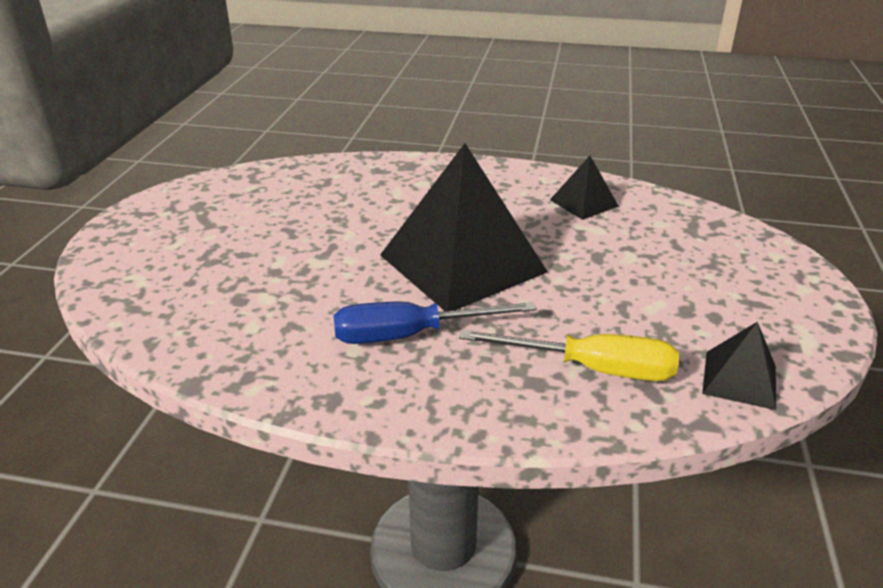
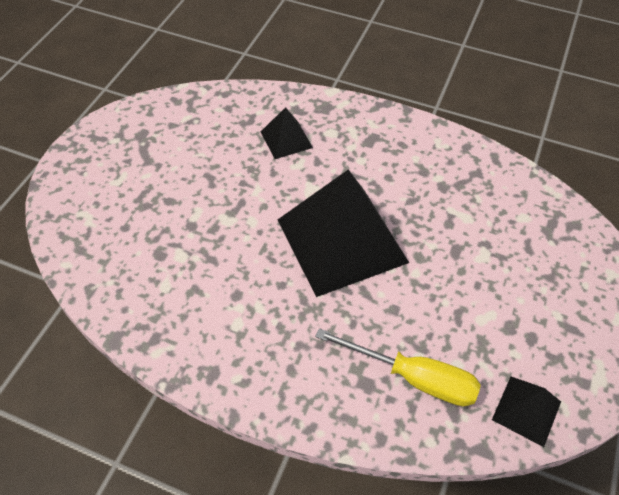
camera: 10 degrees right, 20 degrees up
(410, 335) = (282, 316): blue screwdriver -> none
(583, 203) = (464, 180): black pyramid -> black pyramid (286, 139)

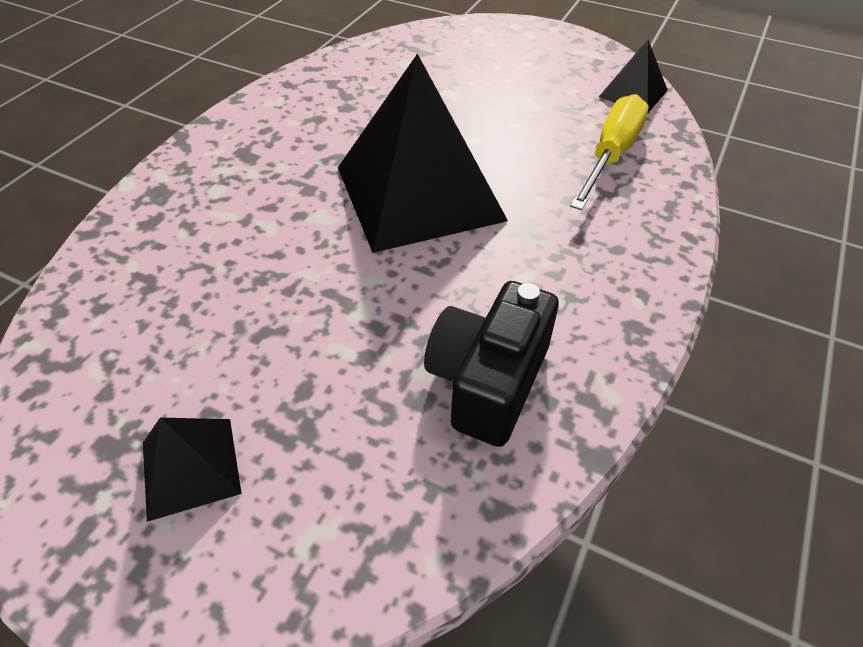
camera: 85 degrees left, 5 degrees down
(170, 285) = (488, 381): none -> black camera
(286, 139) = (211, 236): black pyramid -> black pyramid (190, 467)

